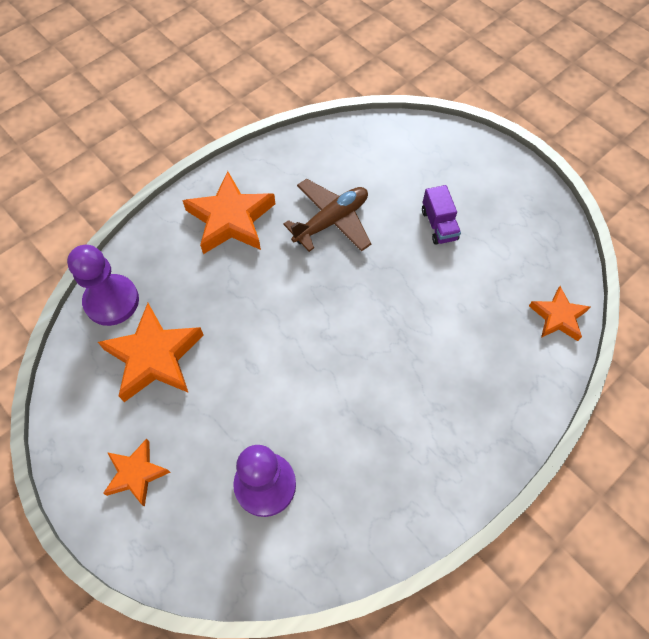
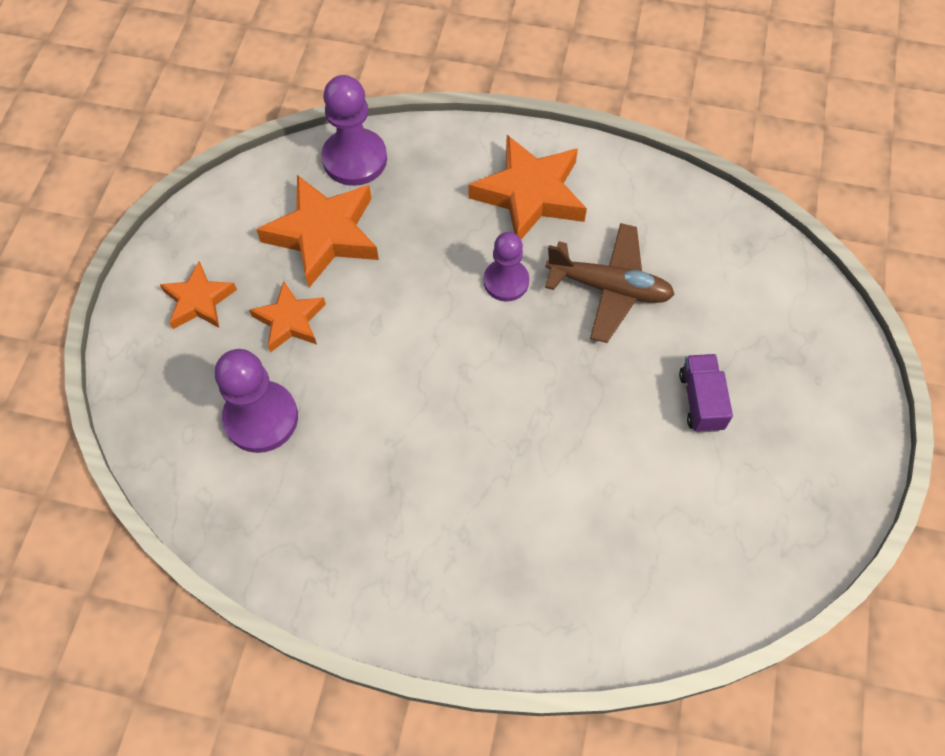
camera: 55 degrees right, 0 degrees up
(282, 272) = (506, 281): none -> purple pawn
(439, 225) = (701, 401): purple truck -> purple truck turned 135 degrees clockwise
(558, 317) = (684, 607): orange star -> orange star (290, 321)

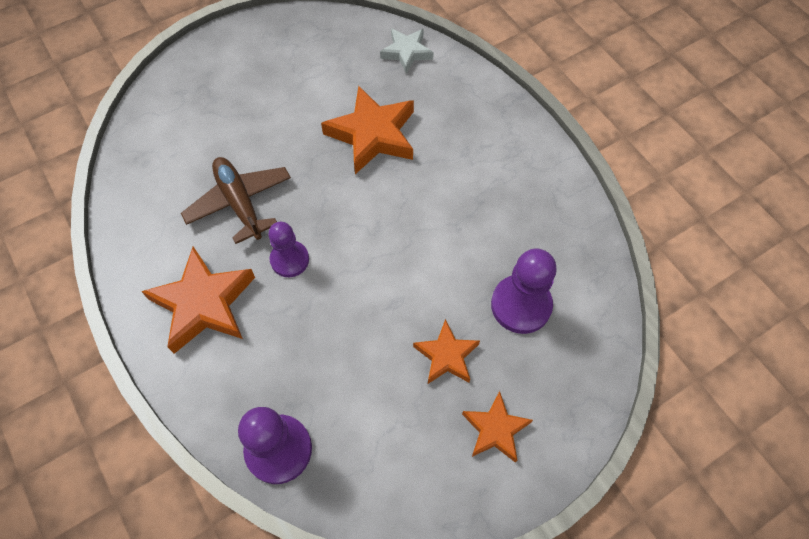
camera: 135 degrees left, 0 degrees up
(324, 234) = (363, 403): orange star -> orange star (372, 135)
(664, 608) = (406, 52): none -> white star
(701, 401) = (275, 110): purple truck -> none

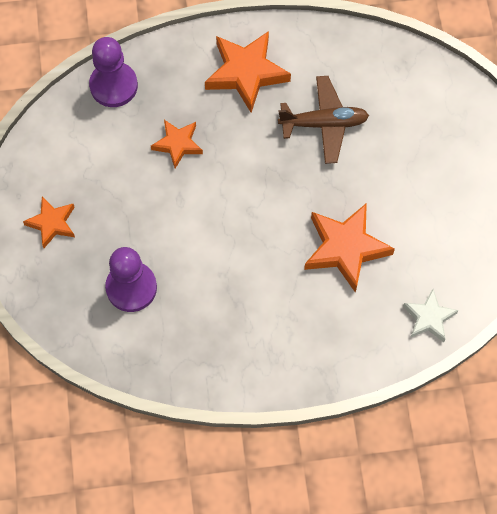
camera: 115 degrees right, 5 degrees up
(289, 260) = (254, 141): purple pawn -> none
(446, 356) = (121, 216): orange star -> orange star (178, 144)

